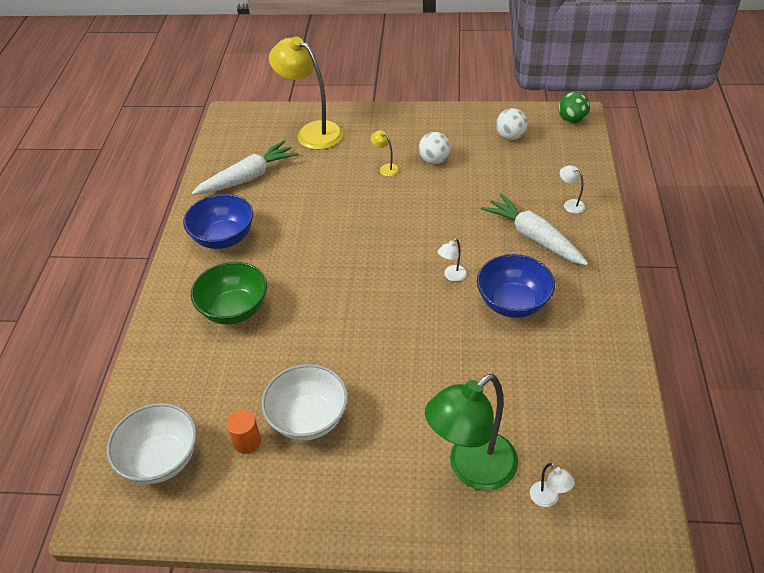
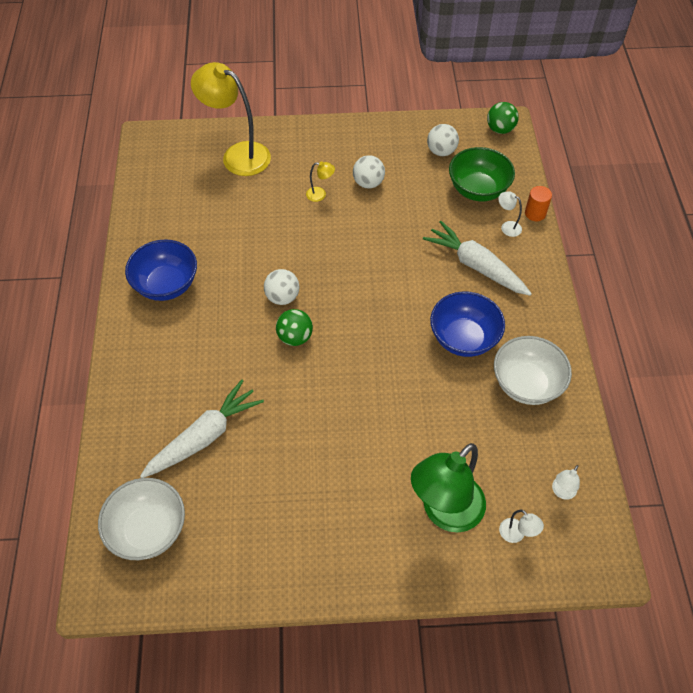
camera: 10 degrees left, 10 degrees up
(234, 309) = (192, 365): green bowl -> green bowl (478, 190)
(247, 442) = (229, 504): orange cylinder -> orange cylinder (535, 213)
(248, 177) = (179, 213): white carrot -> white carrot (205, 436)
(308, 418) = (285, 475): white bowl -> white bowl (526, 384)
(334, 255) = (282, 297): none -> white ball
(340, 291) = (295, 337): none -> green ball
(386, 168) = (320, 194): yellow lamp -> yellow lamp turned 150 degrees clockwise
(452, 276) = (402, 313): white lamp -> white lamp (561, 492)

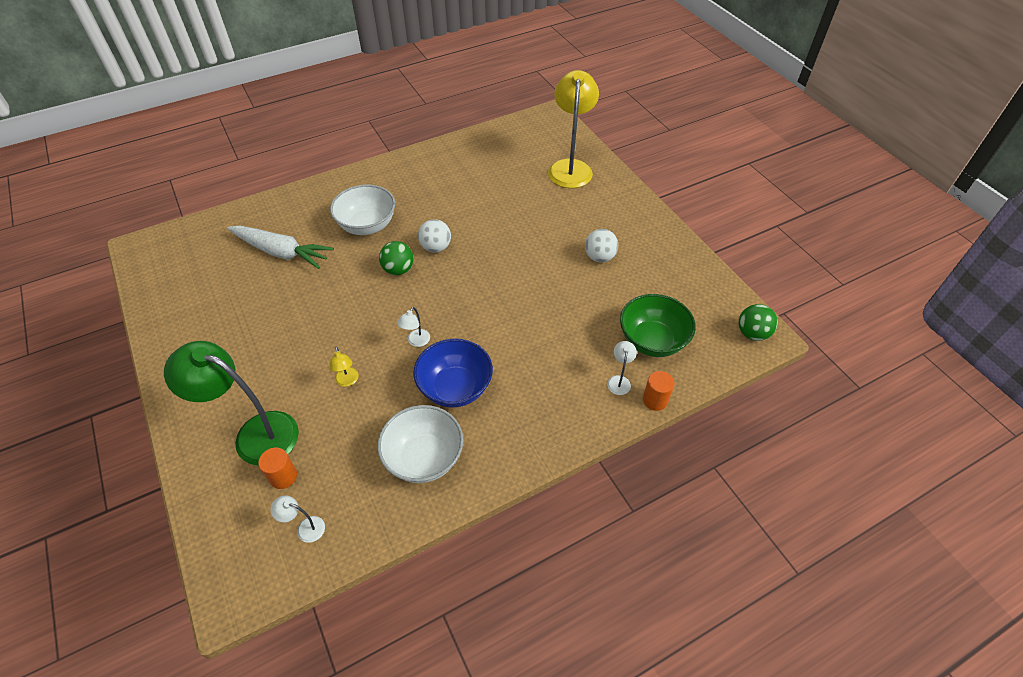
camera: 65 degrees right, 5 degrees down
(148, 530) = (193, 253): white bowl -> white bowl (367, 225)
(166, 285) = (412, 180): blue bowl -> none
(320, 194) = (563, 231): yellow lamp -> yellow lamp (347, 381)
(441, 151) = (681, 296): white ball -> none
(475, 265) = (550, 370): white carrot -> none
(502, 498) = (283, 476): none -> orange cylinder
(516, 535) = (246, 500): white lamp -> white lamp (416, 341)

